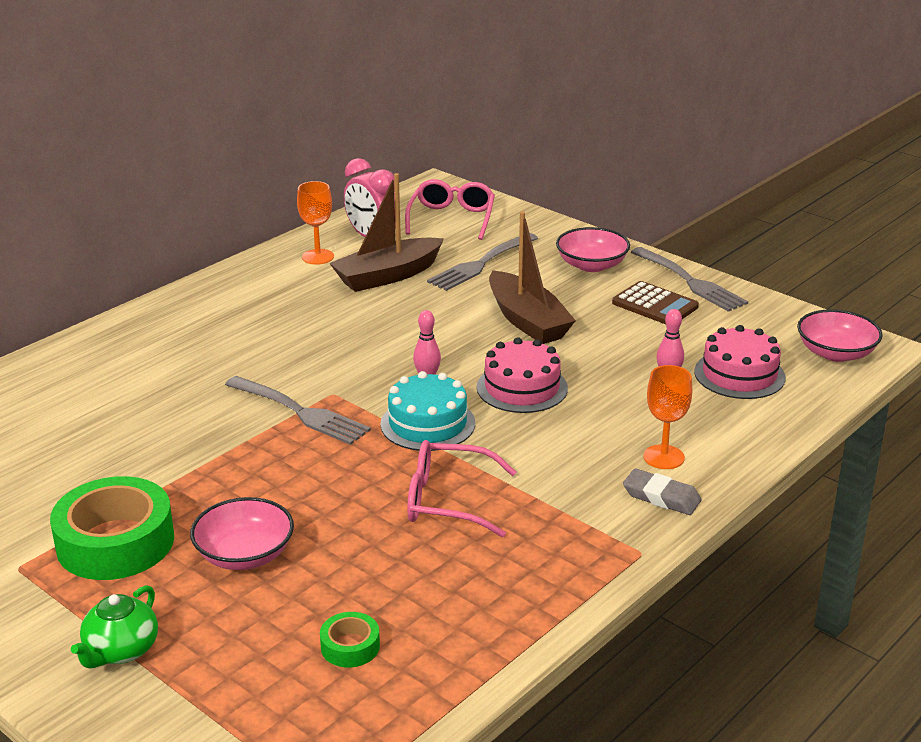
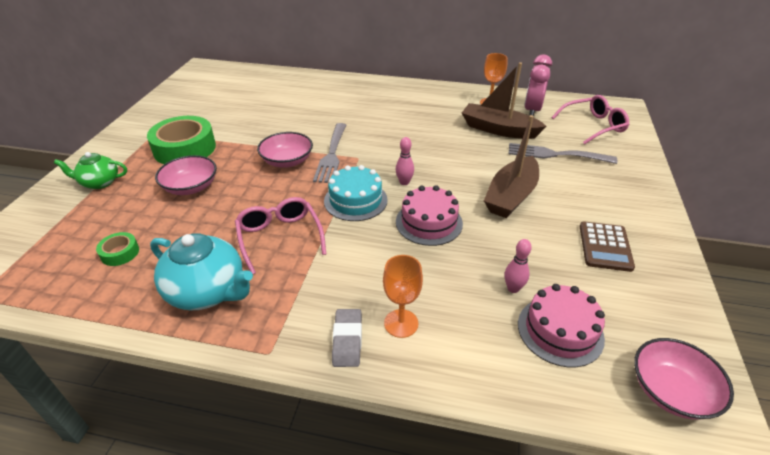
camera: 60 degrees right, 10 degrees up
(504, 579) = (208, 291): none -> turquoise teapot
(591, 265) = (618, 198): pink bowl -> pink bowl (287, 161)
(690, 282) = (664, 254): grey fork -> none

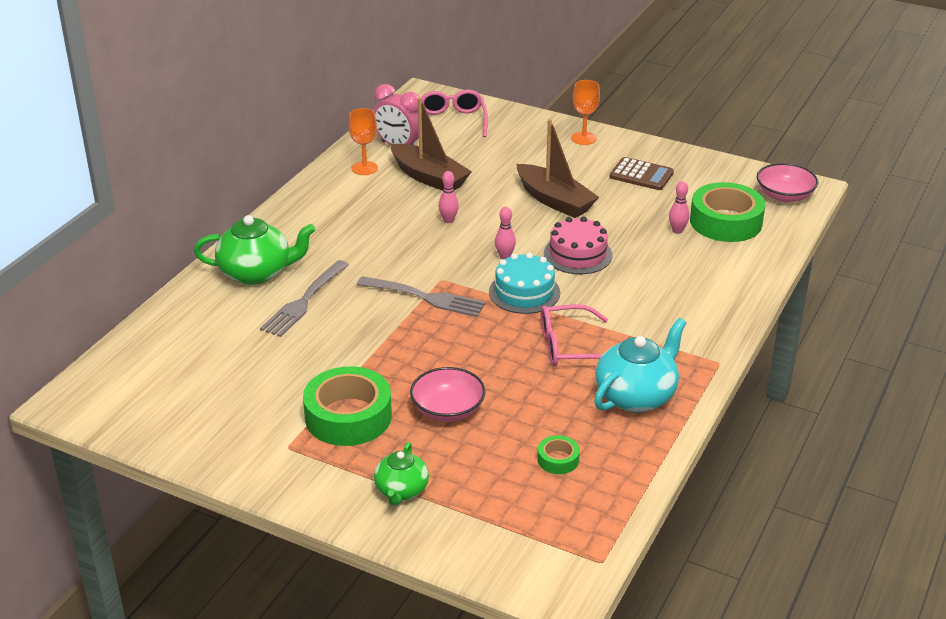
camera: 75 degrees left, 5 degrees down
(287, 161) = (423, 332): pink bowl -> none
(338, 91) = (256, 273): none -> green teapot
(347, 340) = (714, 321): grey eraser -> none
(401, 323) = (702, 292): orange goblet -> orange goblet (584, 138)
(443, 148) = (448, 220): none -> pink bowling pin
(498, 129) = (429, 177): brown boat -> brown boat turned 90 degrees counterclockwise
(555, 154) = (495, 158): grey fork -> grey fork (304, 301)
(560, 331) = (726, 222): pink cake -> green tape

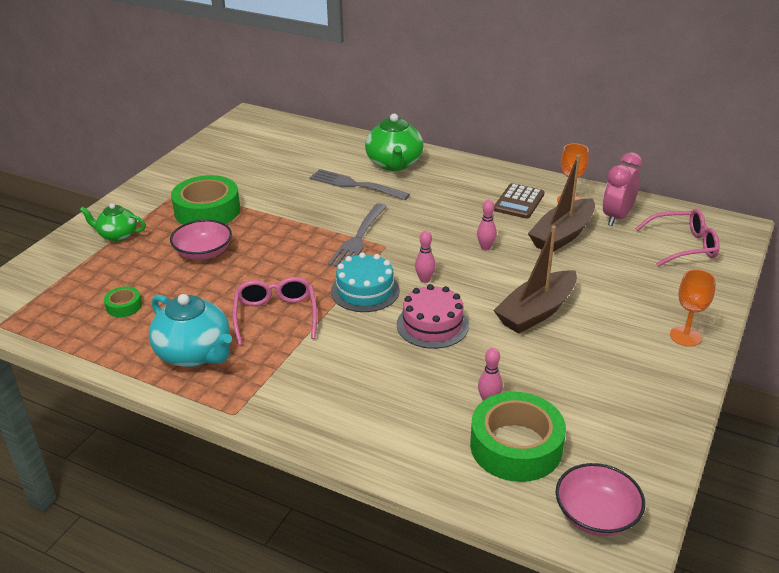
camera: 90 degrees right, 0 degrees up
(641, 175) = (612, 379): brown calculator -> brown calculator (519, 202)

